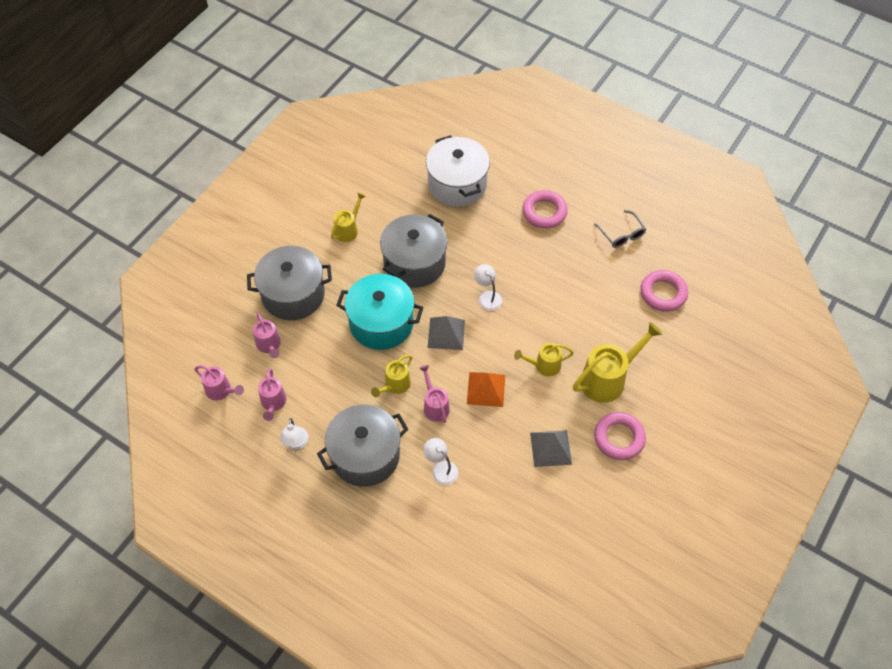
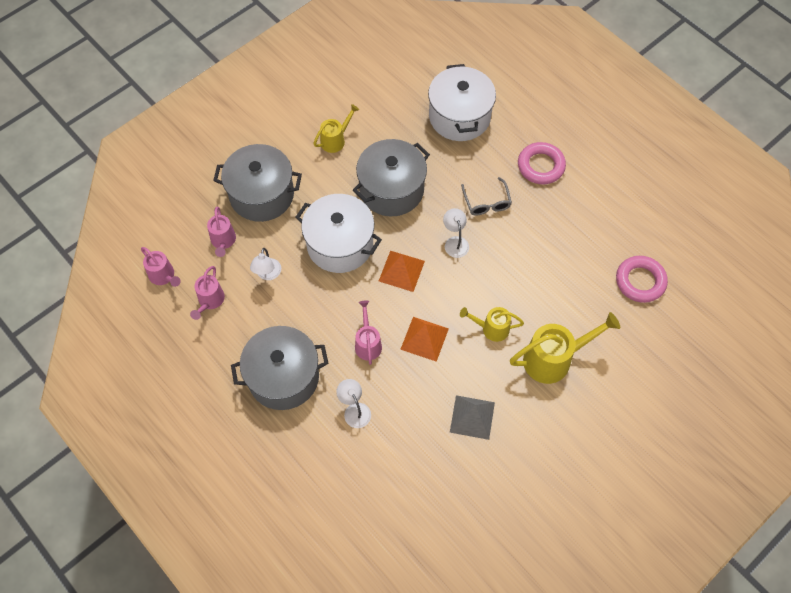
camera: 15 degrees right, 5 degrees up
(296, 443) = (219, 347): white lamp -> white lamp (267, 274)
(381, 323) = (340, 244): turquoise pot -> white pot
(395, 386) = (334, 312): yellow watering can -> none
(446, 333) = (401, 271): grey pyramid -> orange pyramid
(619, 438) = (546, 424): pink ring -> none
(621, 234) = (615, 208): grey glasses -> grey glasses (486, 202)

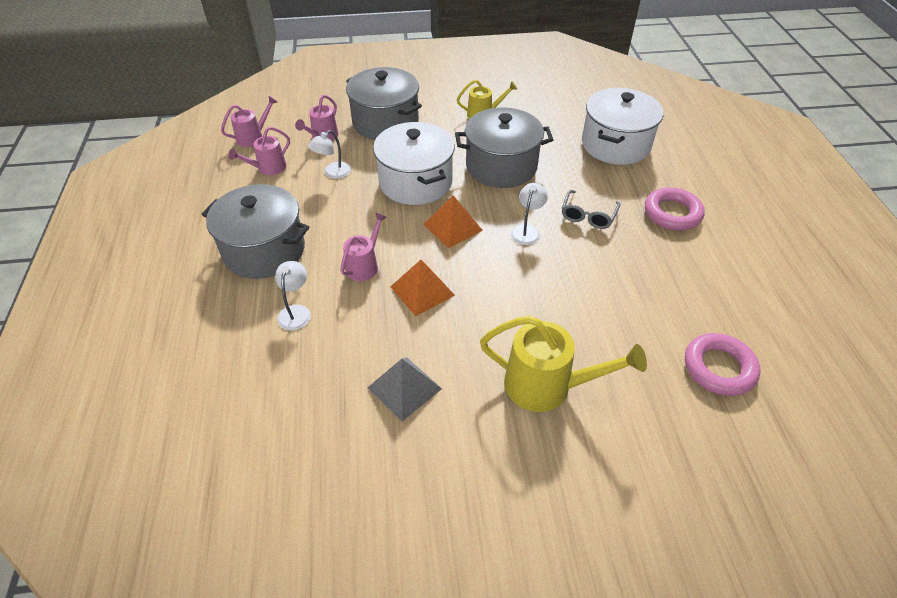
camera: 35 degrees right, 15 degrees down
(164, 276) = (253, 137): pink watering can -> pink watering can turned 120 degrees counterclockwise
(491, 328) = (499, 319): yellow watering can -> none

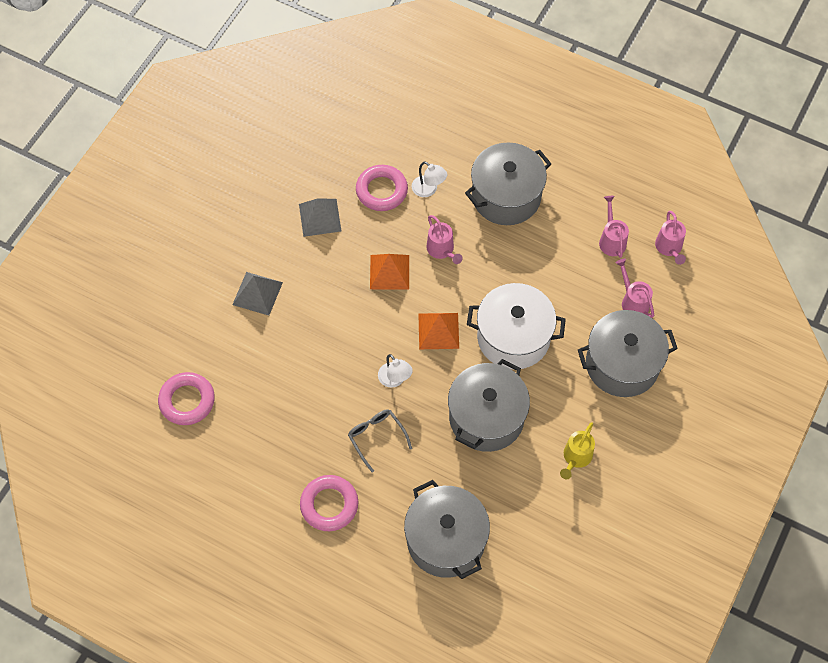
camera: 125 degrees right, 15 degrees up
(325, 351) = (381, 191): none -> pink ring
(333, 173) = (570, 283): white lamp -> none
(548, 386) = (257, 293): yellow watering can -> grey pyramid
(615, 145) = (445, 540): white pot -> grey pot

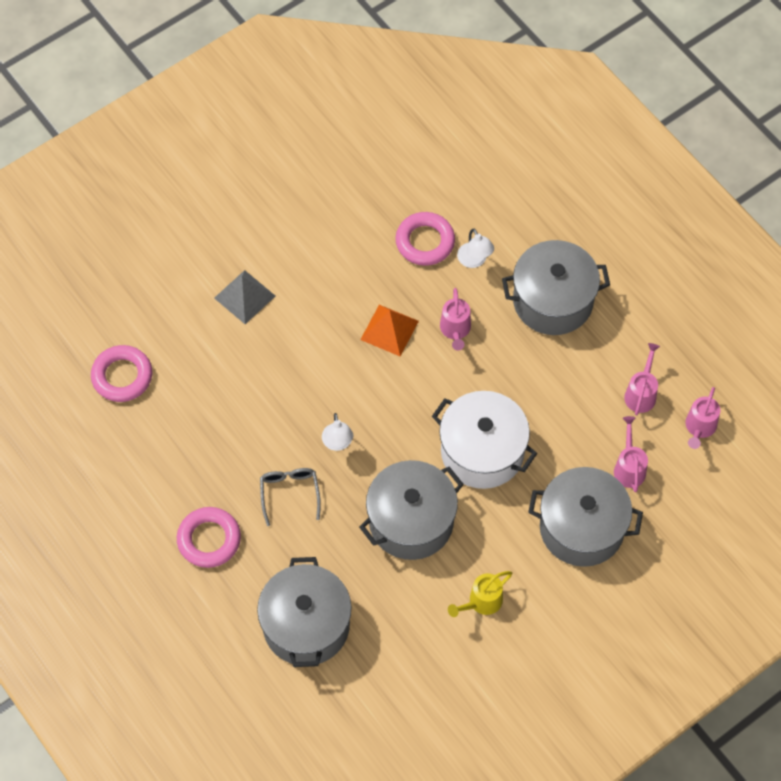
camera: 25 degrees right, 0 degrees up
(320, 217) = (347, 244): grey pyramid -> none
(438, 330) = (408, 412): orange pyramid -> none

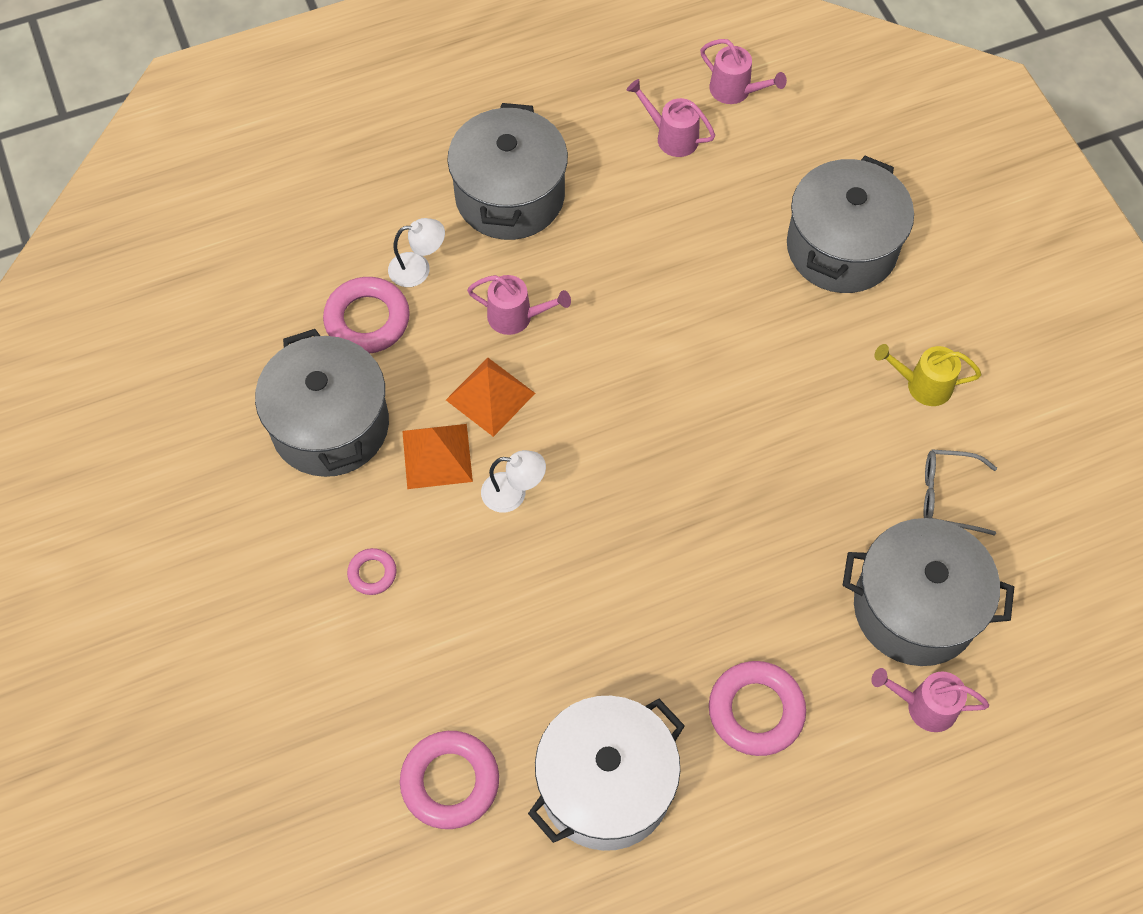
camera: 75 degrees left, 0 degrees up
(245, 297) = (372, 573): grey pyramid -> pink ring
(289, 493) = (708, 583): grey glasses -> grey glasses (947, 496)
(336, 310) = (437, 456): none -> orange pyramid
(338, 443) = (647, 502): white lamp -> white lamp (513, 493)
(411, 521) = (788, 439): grey pot -> grey pot (330, 425)
(481, 602) = (922, 385): yellow watering can -> yellow watering can turned 120 degrees clockwise
(482, 451) = (706, 330): white pot -> white pot (605, 785)
(629, 467) = (770, 176): pink watering can -> pink watering can (923, 706)

